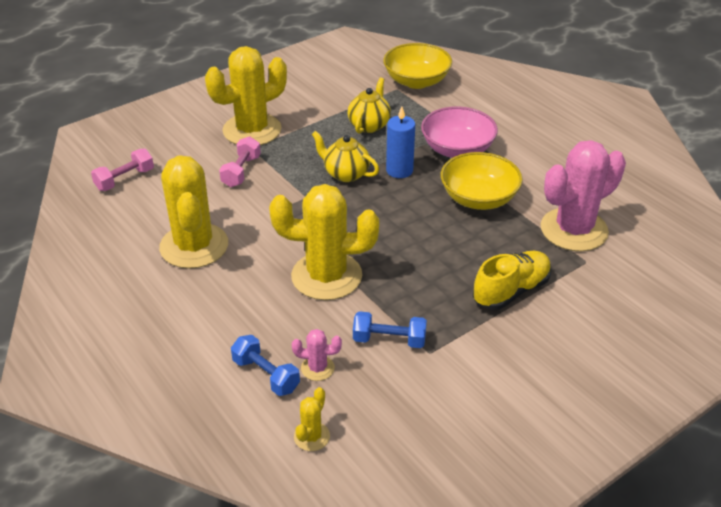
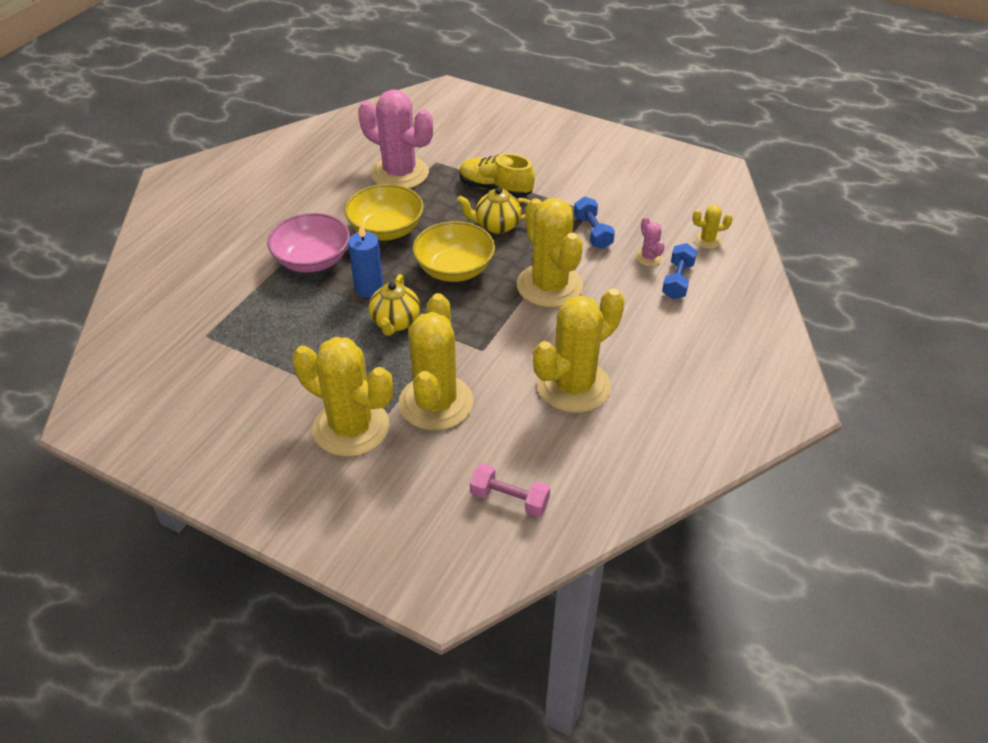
camera: 115 degrees left, 5 degrees up
(241, 171) = (436, 403): pink dumbbell -> yellow cactus
(369, 125) = (295, 334): yellow teapot -> yellow teapot (496, 226)
(416, 81) = (182, 324): yellow bowl -> yellow bowl (454, 269)

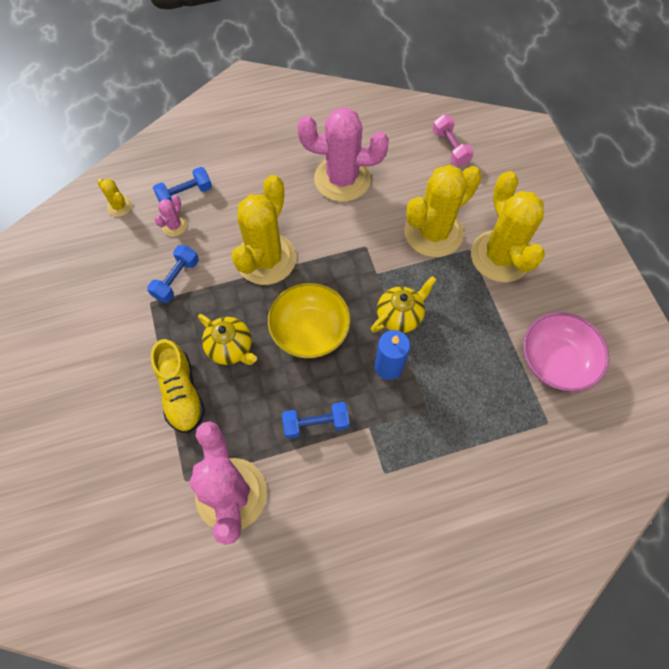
camera: 135 degrees left, 20 degrees up
(312, 260) = (405, 439): pink bowl -> pink bowl (555, 361)
(386, 229) = (316, 423): yellow bowl -> blue dumbbell
(573, 386) = (342, 179): yellow cactus -> pink cactus

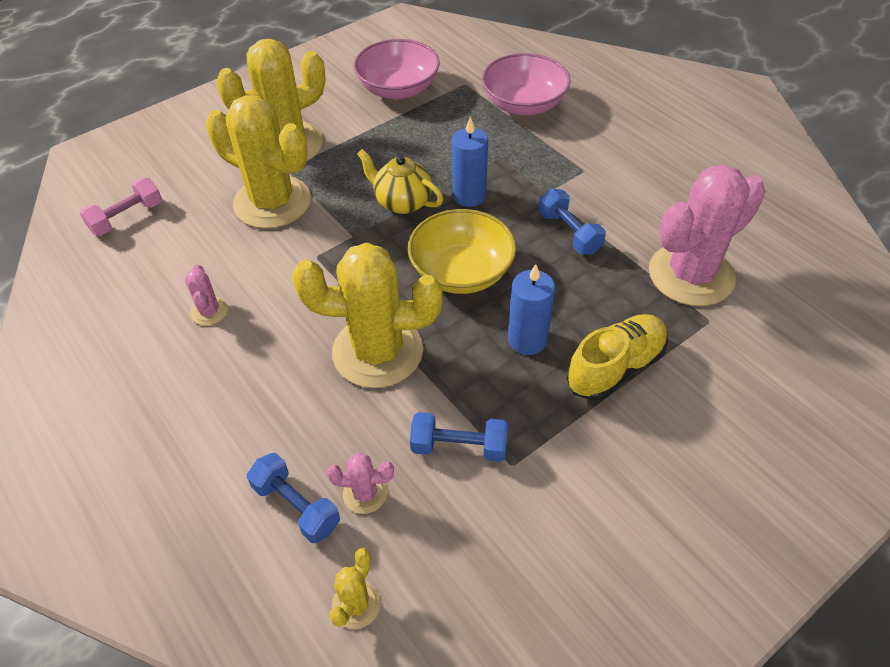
camera: 110 degrees left, 15 degrees down
(231, 348) = (527, 340): yellow teapot -> blue candle
(342, 179) = (209, 311): pink cactus -> pink cactus, size x0.43
(497, 463) = (523, 105): none -> pink bowl

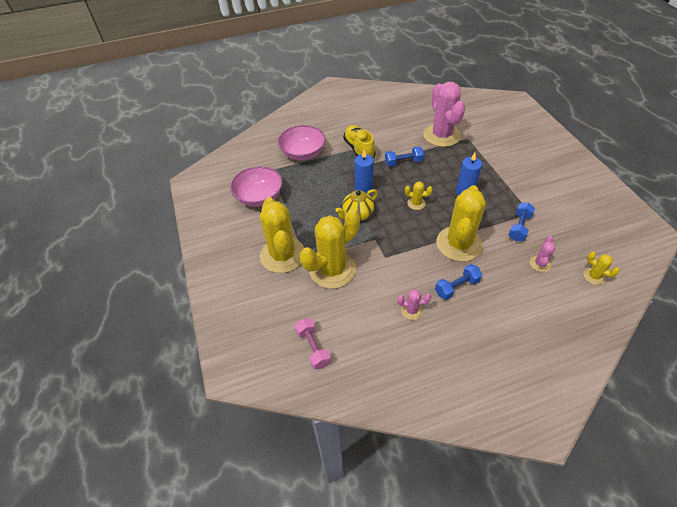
camera: 70 degrees left, 0 degrees up
(296, 506) = (544, 289): blue dumbbell -> blue dumbbell (456, 287)
(461, 272) = (416, 203): yellow bowl -> yellow cactus
(615, 367) = (486, 170): yellow shoe -> yellow shoe (359, 149)

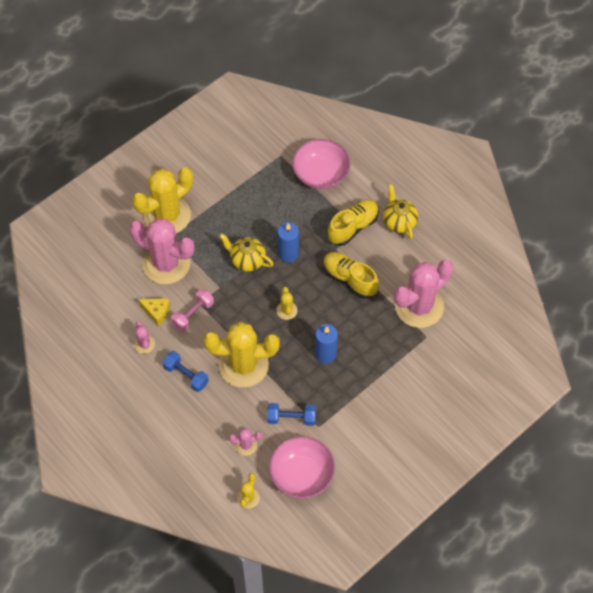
camera: 65 degrees right, 10 degrees up
(259, 197) = (235, 162): pink bowl -> pink bowl (302, 475)
(313, 348) = (78, 279): pink dumbbell -> pink dumbbell (193, 314)
(332, 269) = (166, 264): yellow cactus -> pink cactus
(367, 127) = (399, 222): none -> yellow teapot
(380, 291) = (157, 312): none -> yellow cheese
(403, 162) = (349, 279): blue dumbbell -> yellow shoe

